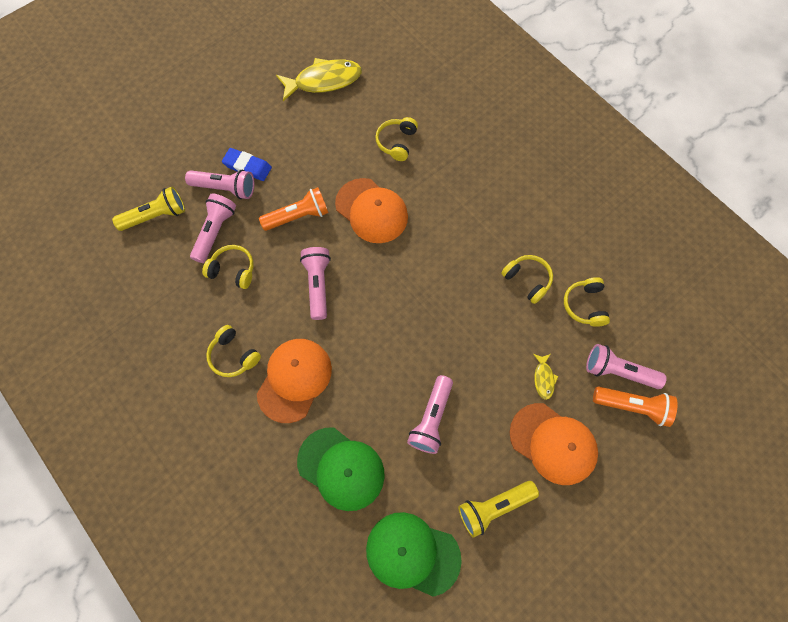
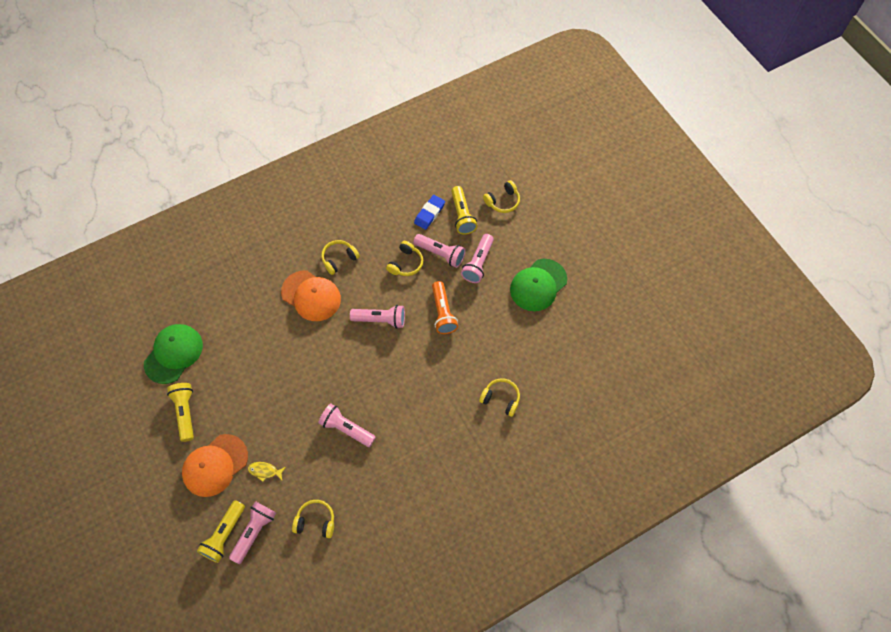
camera: 100 degrees right, 5 degrees down
(247, 166) = (496, 280): blue eraser -> blue eraser (429, 213)
(324, 81) = (575, 348): yellow fish -> none
(341, 468) = (241, 318): green cap -> green cap (538, 285)
(371, 211) = (437, 368): orange cap -> none
(431, 418) = (258, 383): pink flashlight -> pink flashlight (346, 429)
(527, 280) = (348, 479): yellow headphones -> yellow headphones (503, 201)
(632, 406) = (224, 535): orange flashlight -> yellow flashlight

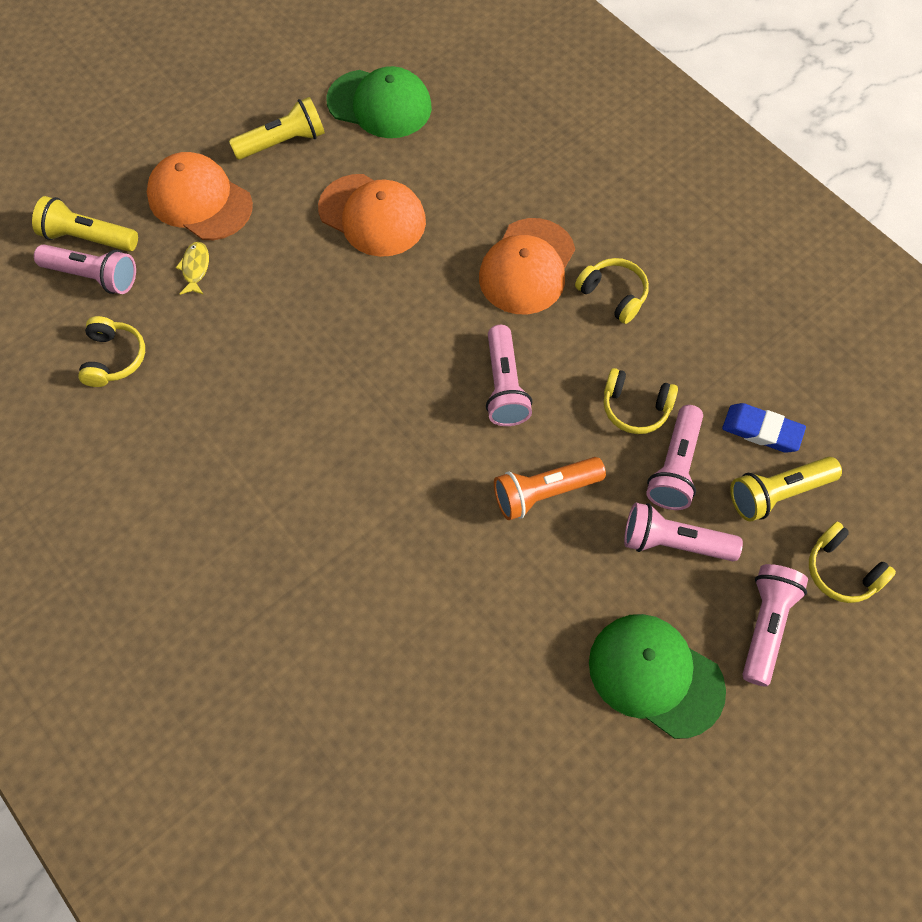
camera: 80 degrees right, 0 degrees up
(255, 369) = (372, 215): none -> orange cap
(346, 429) = (282, 372): pink flashlight -> pink flashlight (765, 625)
(501, 399) = (377, 633): yellow headphones -> none

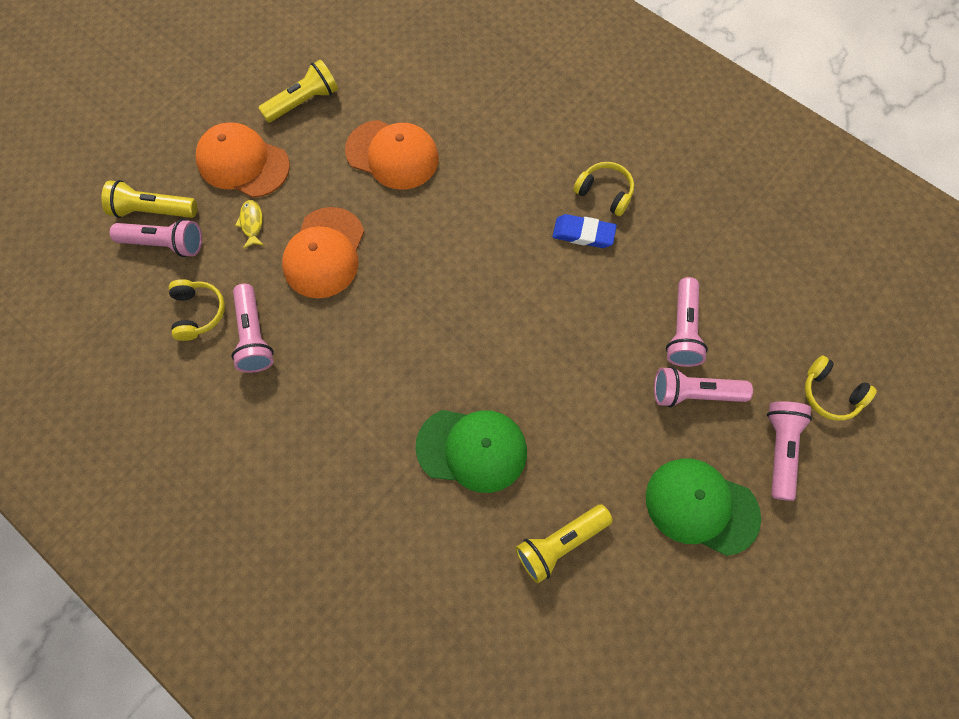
camera: 10 degrees left, 5 degrees up
(379, 104) = (379, 57): green cap -> green cap (472, 449)
(504, 386) = (531, 284): pink flashlight -> pink flashlight (254, 336)
(527, 267) = (529, 180): orange cap -> orange cap (324, 253)
(544, 493) = (582, 369): orange flashlight -> none
(635, 407) = (641, 285): yellow headphones -> none
(761, 430) = (745, 288): blue eraser -> blue eraser (583, 234)
(778, 493) = (768, 338): yellow flashlight -> yellow flashlight (560, 543)

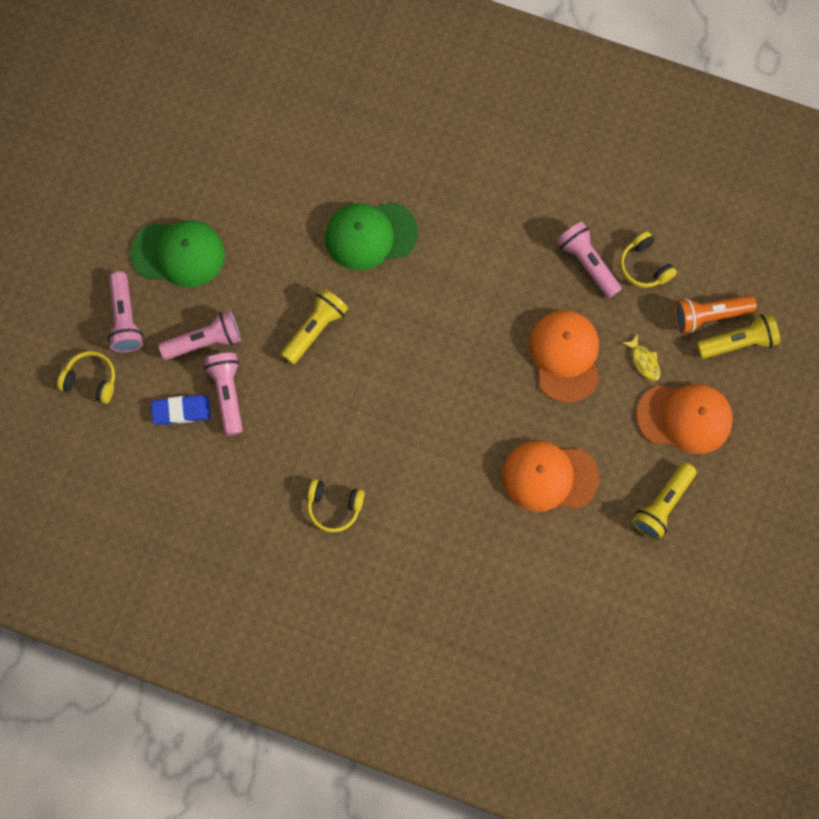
camera: 160 degrees right, 5 degrees up
(165, 243) = (709, 316): pink flashlight -> orange flashlight
(560, 543) = (279, 191): yellow flashlight -> yellow flashlight (315, 329)
(583, 234) = (341, 456): blue eraser -> blue eraser (181, 411)

